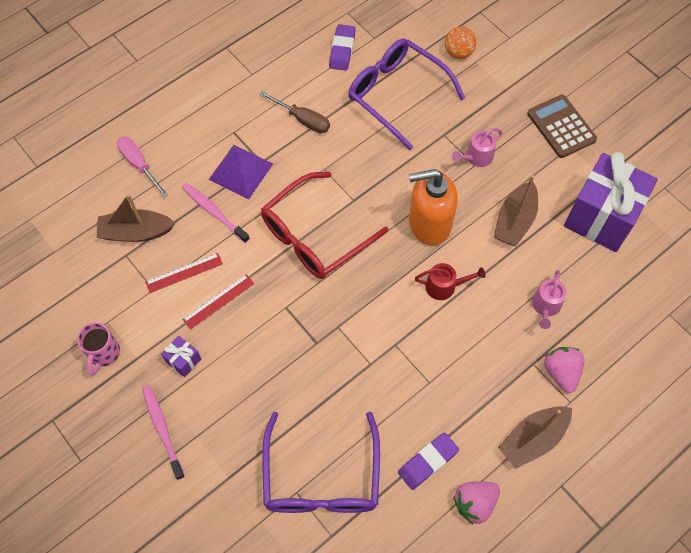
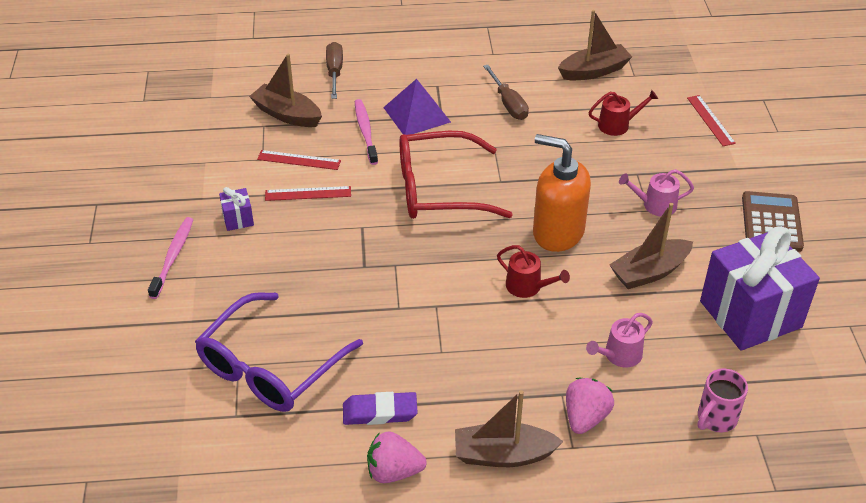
camera: 35 degrees right, 20 degrees down
(104, 354) = (180, 181): pink mug -> pink mug (715, 419)
(139, 165) = (334, 72): pink screwdriver -> brown screwdriver
(342, 50) = (594, 71): purple eraser -> brown boat
(397, 95) = (617, 125): purple glasses -> red watering can
(458, 53) = (710, 120): orange ball -> red ruler

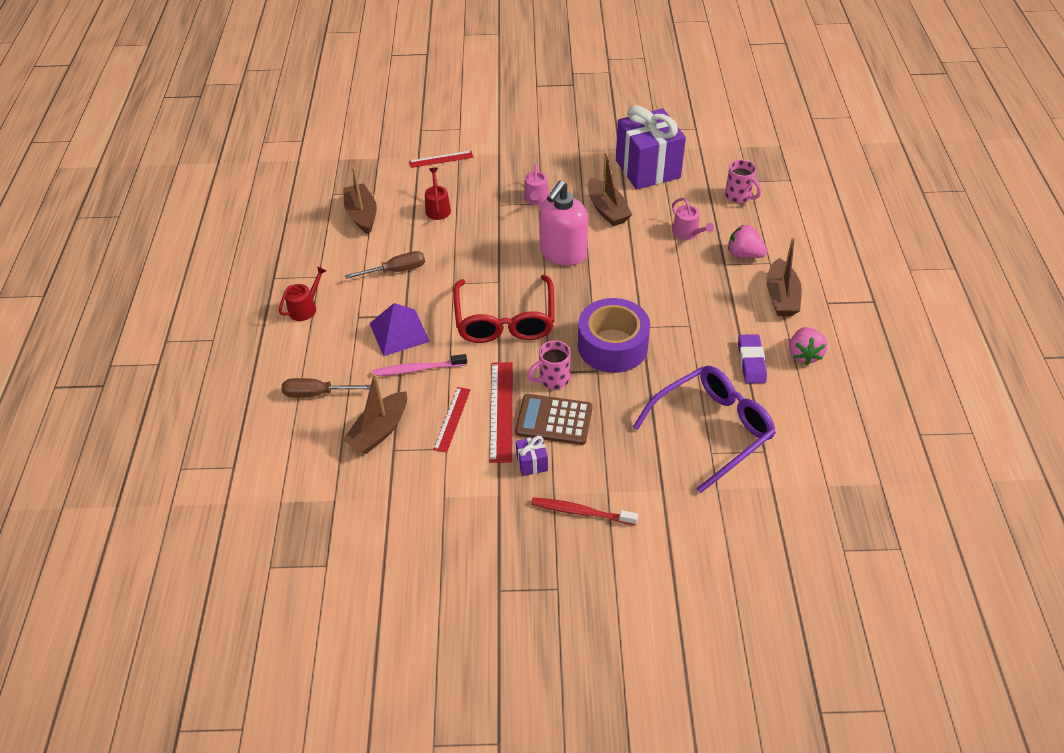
camera: 85 degrees left, 5 degrees up
(173, 256) = (580, 512): pink toothbrush -> red toothbrush
(271, 366) = (711, 430): purple glasses -> purple glasses turned 75 degrees counterclockwise
(308, 193) = (501, 411): red ruler -> red ruler, size x1.56
(351, 230) = (553, 379): none -> pink mug
(403, 279) = (612, 345): none -> purple tape
(527, 287) = (621, 274): red watering can -> red watering can (305, 308)
(557, 232) = (562, 253): orange soap dispenser -> pink soap dispenser
(771, 222) = (559, 147): brown calculator -> brown calculator (554, 420)

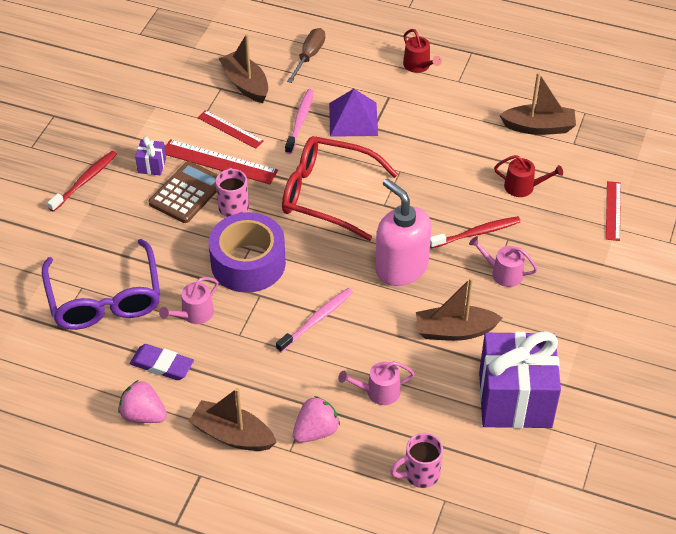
camera: 110 degrees right, 0 degrees up
(396, 270) = (439, 134): brown screwdriver -> none
(502, 221) = (477, 233): none -> red toothbrush
(644, 285) = (317, 319): none -> pink toothbrush
(688, 361) = (194, 314): none -> pink watering can

